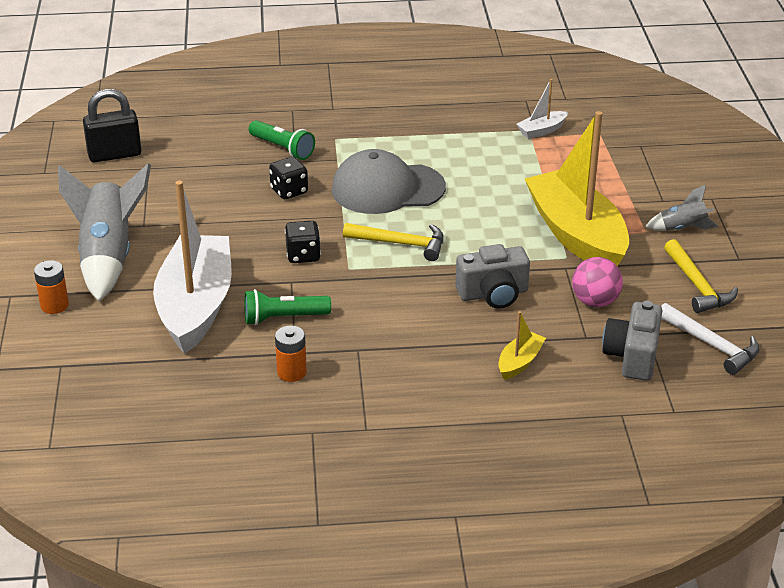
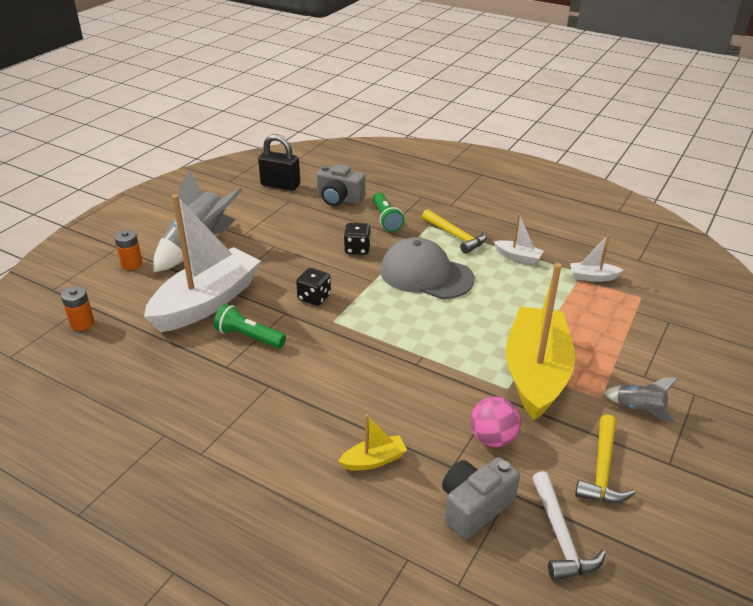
camera: 35 degrees right, 0 degrees up
(291, 372) = (206, 380): orange battery -> orange battery (82, 323)
(400, 244) = (390, 319): yellow hammer -> yellow hammer (455, 236)
(456, 137) = (518, 257): none -> white boat
(493, 294) = (415, 391): grey camera -> grey camera (339, 199)

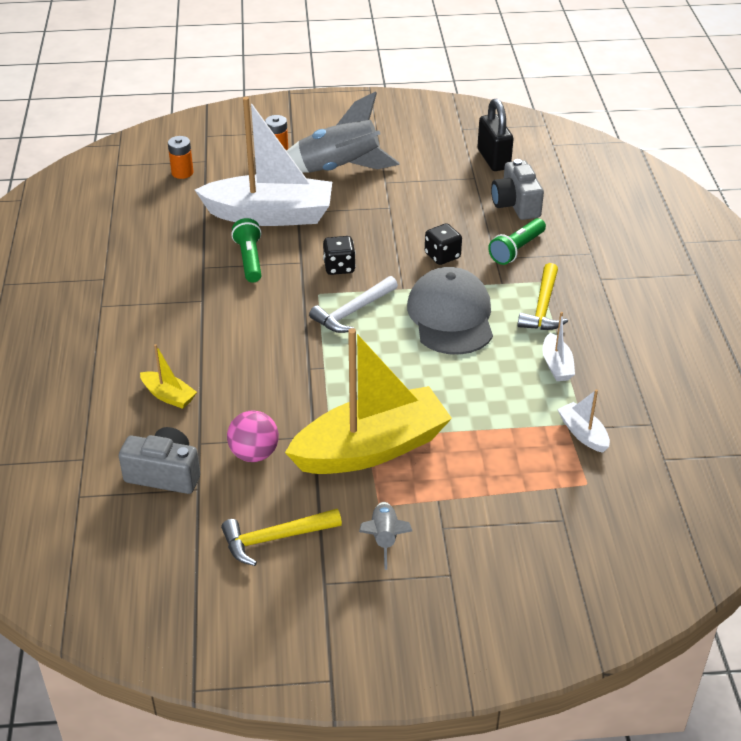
camera: 55 degrees right, 5 degrees up
(560, 536) = (173, 537): white hammer -> white hammer (353, 311)

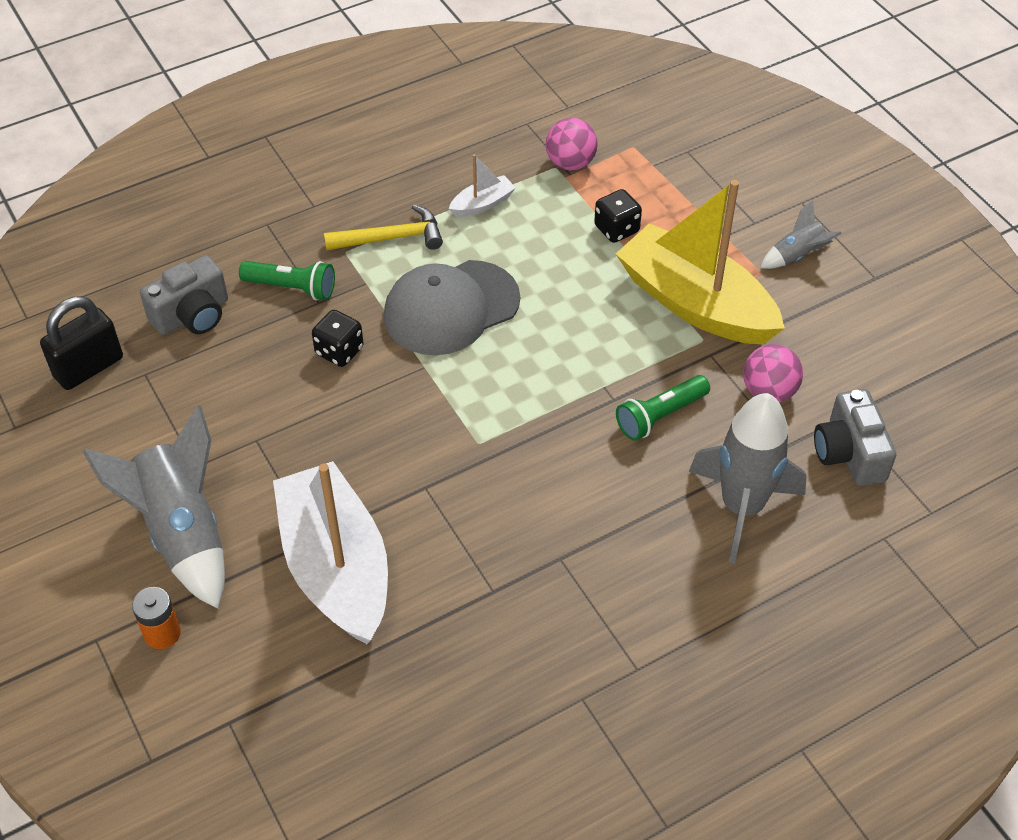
camera: 115 degrees left, 10 degrees up
(168, 396) = (742, 507): yellow boat -> grey rocket
(182, 173) = (276, 738): orange battery -> none
(250, 259) = (449, 545): green flashlight -> green flashlight (660, 416)
(275, 538) = (856, 330): yellow hammer -> none
(339, 267) = (415, 443): black dice -> black dice (616, 229)
(353, 311) = (493, 397): white hammer -> none
(583, 433) = (570, 163): white boat -> pink ball

